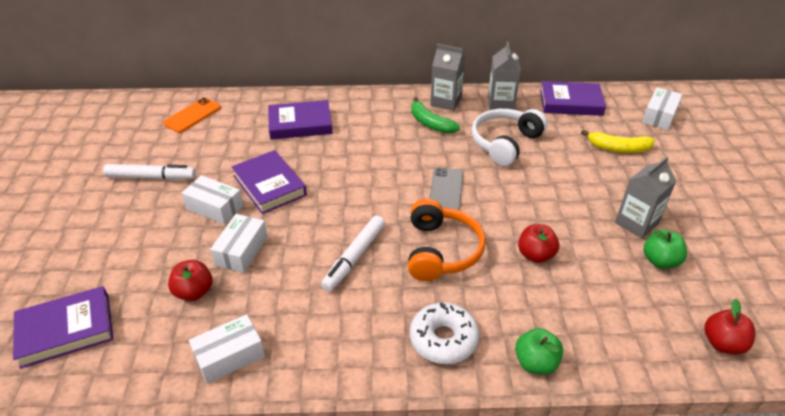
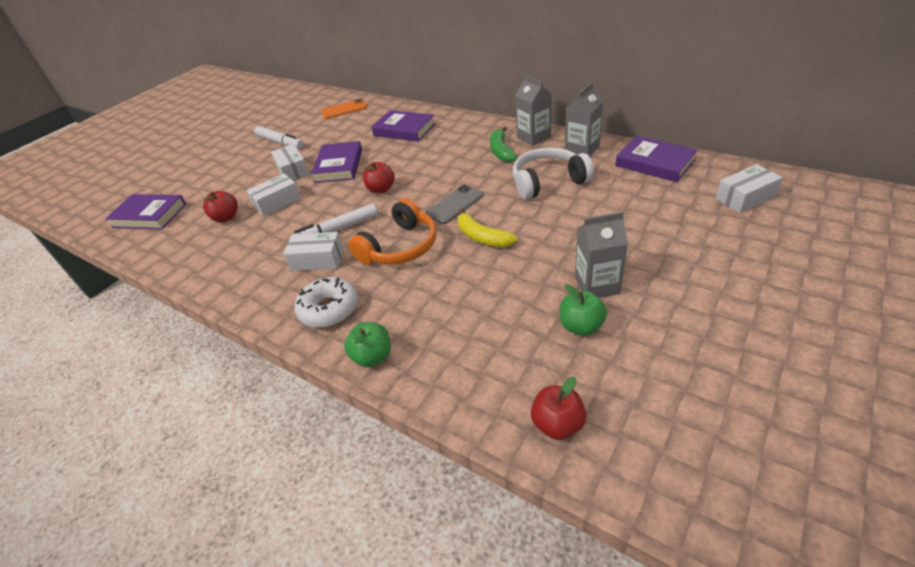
camera: 40 degrees right, 0 degrees up
(229, 356) = (201, 263): white box -> white box (317, 259)
(535, 255) = (469, 277): red apple -> red apple (381, 189)
(618, 148) = (658, 215): yellow banana -> yellow banana (482, 237)

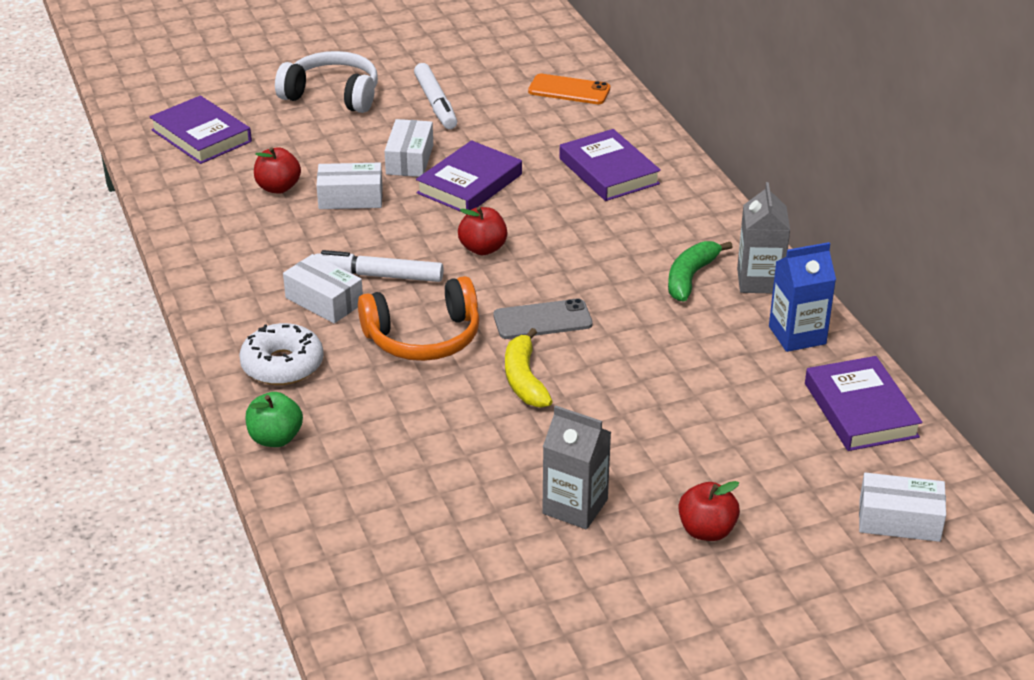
camera: 30 degrees right, 5 degrees down
(548, 182) = (690, 355): white headphones -> white headphones (332, 95)
(557, 424) = (370, 598): red apple -> red apple (706, 531)
(581, 326) = (503, 534): green apple -> none
(582, 149) = (797, 335): grey carton -> blue carton

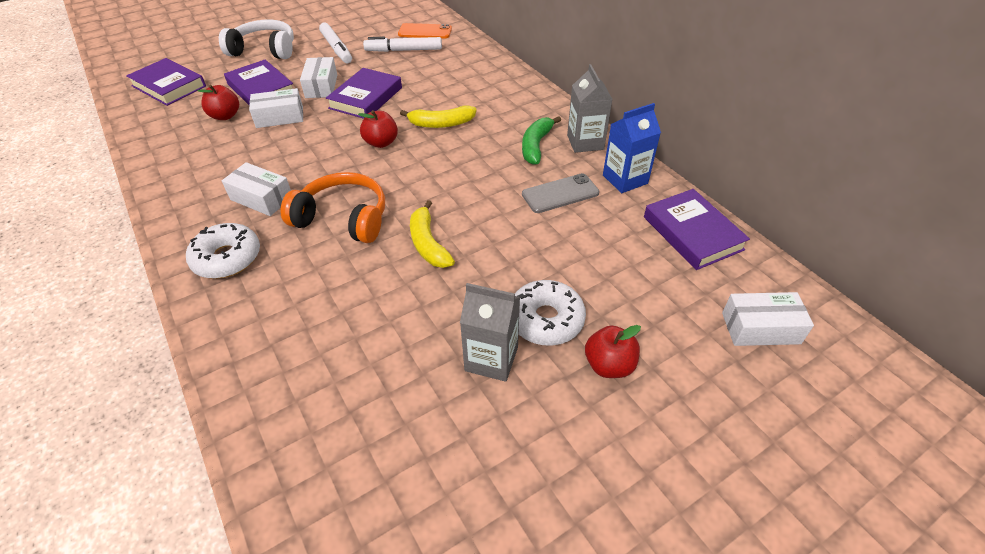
camera: 10 degrees left, 10 degrees up
(275, 438) = (220, 330): green apple -> none
(379, 275) = (304, 172): white marker -> white marker (404, 50)
(423, 337) = (343, 218): orange headphones -> orange headphones turned 135 degrees counterclockwise
(542, 320) = (434, 192): grey phone -> grey phone (560, 194)
(568, 232) = (441, 124): none -> yellow banana
(608, 171) = (461, 79): purple book -> purple book (261, 89)
(647, 478) = (546, 320): none -> white donut

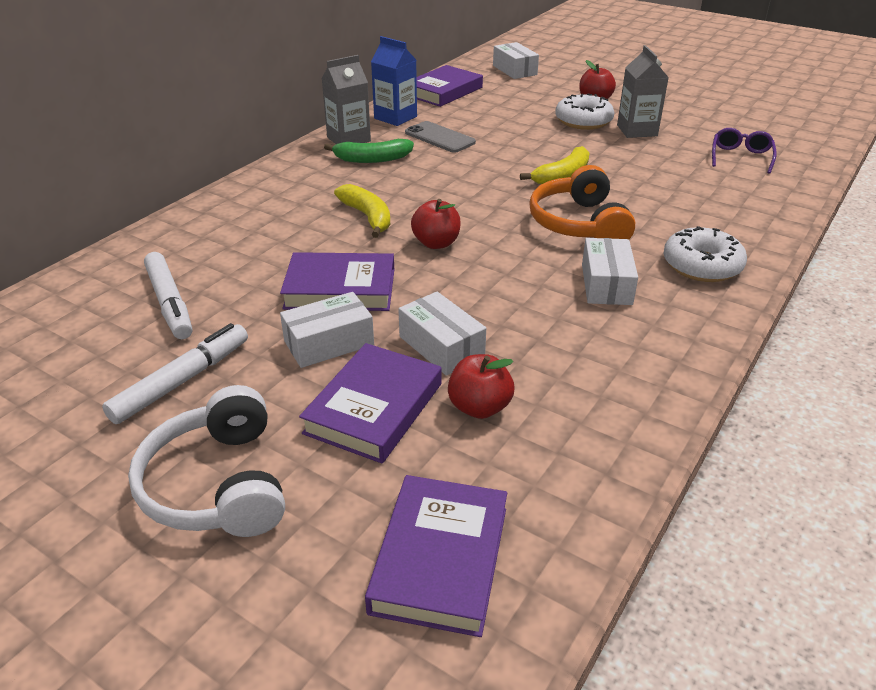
camera: 115 degrees left, 10 degrees down
(357, 424) = (741, 157): none -> purple glasses
(425, 31) = (88, 303): orange phone -> none

